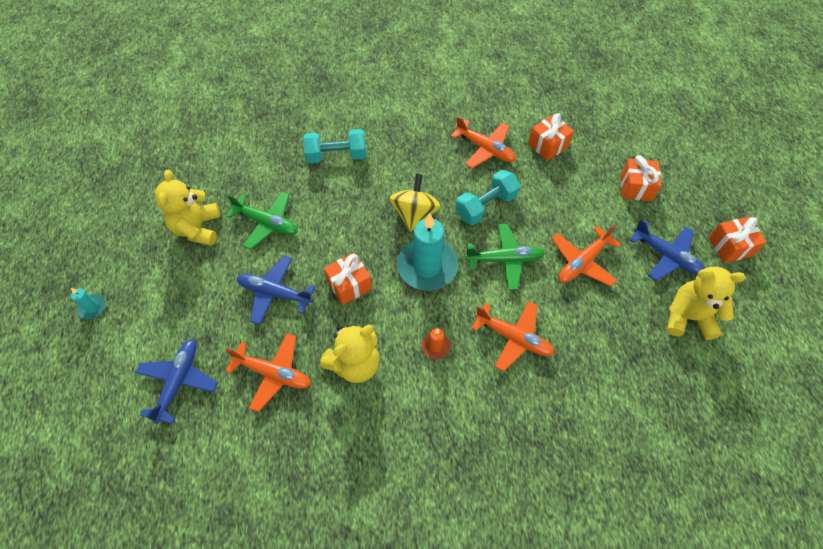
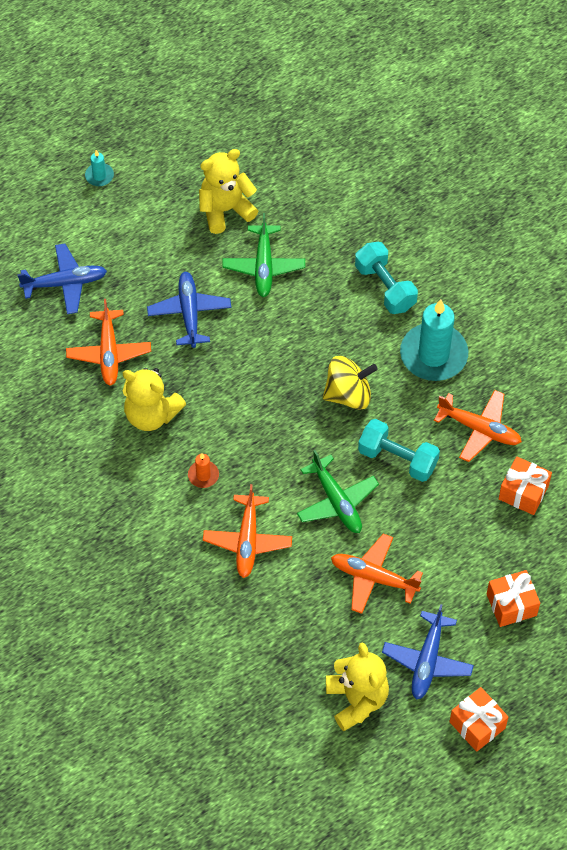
camera: 65 degrees right, 0 degrees up
(349, 285) = (231, 372): orange gift -> none
(427, 266) = (289, 432): turquoise candle -> turquoise candle (433, 355)
(485, 149) = (479, 429): orange plane -> orange plane turned 75 degrees counterclockwise

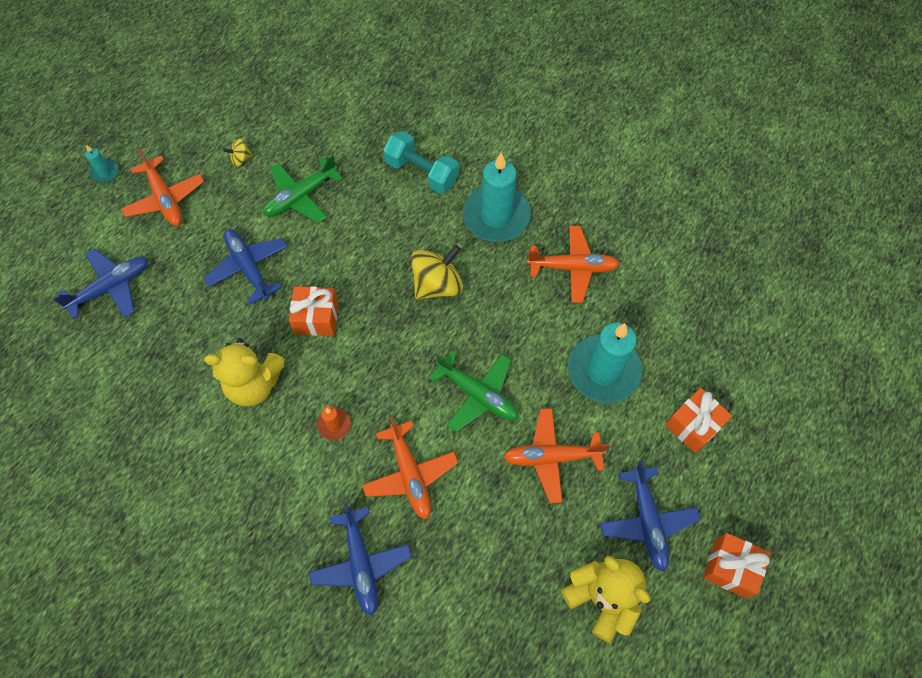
camera: 25 degrees left, 5 degrees up
(109, 353) = (184, 339): orange plane -> orange plane (165, 199)
(175, 591) = (361, 564): none -> blue plane
(225, 210) = (241, 159): yellow teddy bear -> yellow spinning top
(263, 266) = (300, 196): green plane -> green plane turned 75 degrees clockwise
(397, 459) = (514, 327): turquoise dumbbell -> none
(458, 528) = (603, 371): none -> turquoise candle
(523, 492) = (644, 310): orange gift -> orange gift (316, 318)

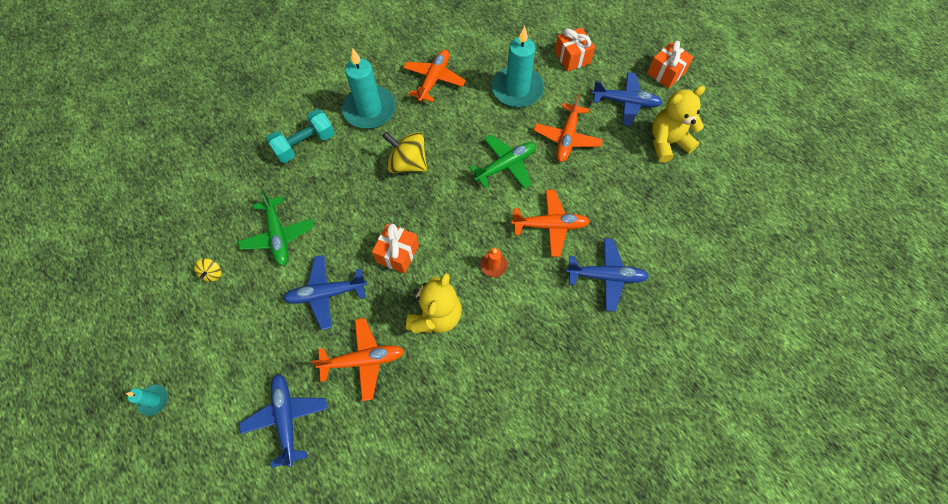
camera: 70 degrees left, 0 degrees up
(165, 199) = (217, 349): orange plane -> orange plane (363, 360)
(437, 284) = (408, 164): yellow spinning top -> yellow spinning top turned 45 degrees counterclockwise

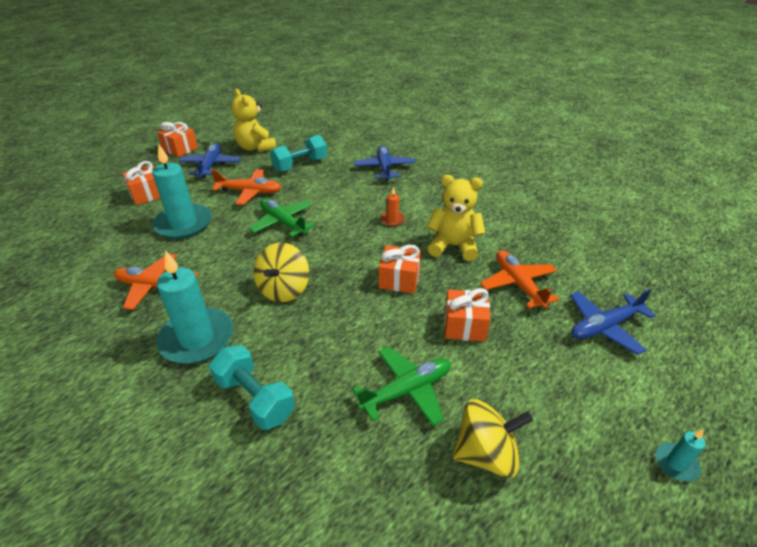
camera: 100 degrees left, 25 degrees down
(212, 273) = (486, 454): yellow spinning top -> yellow spinning top, size x2.07
(326, 293) = (464, 326): blue plane -> orange gift
(550, 226) = (345, 194): orange plane -> none
(621, 186) = (300, 165): none -> turquoise dumbbell

